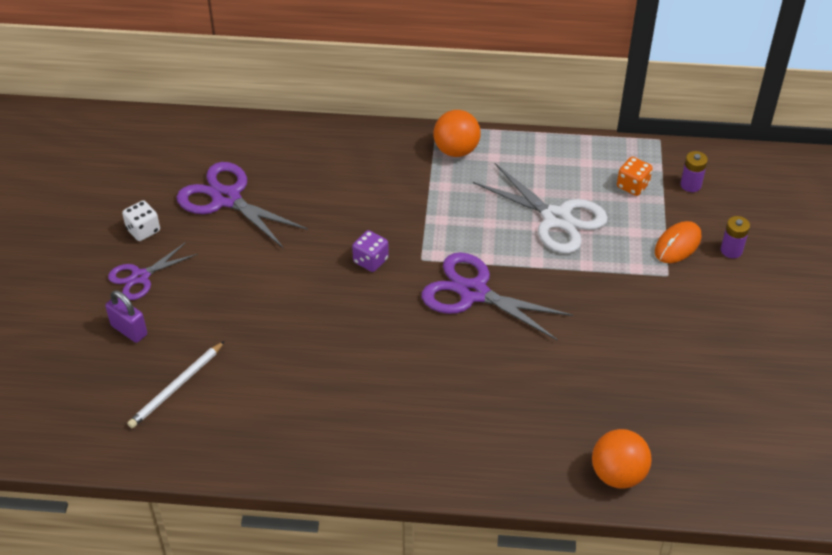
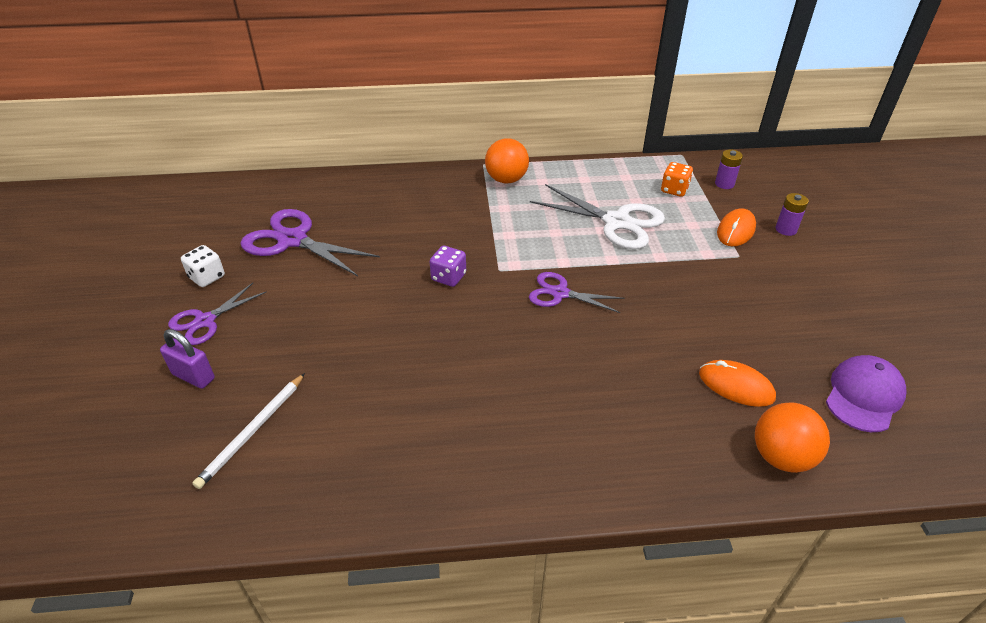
camera: 10 degrees left, 5 degrees down
(473, 292) = (560, 293): purple scissors -> purple scissors, size x0.61
(605, 407) = (736, 386): none -> orange mouse
(719, 433) = (864, 396): none -> purple cap

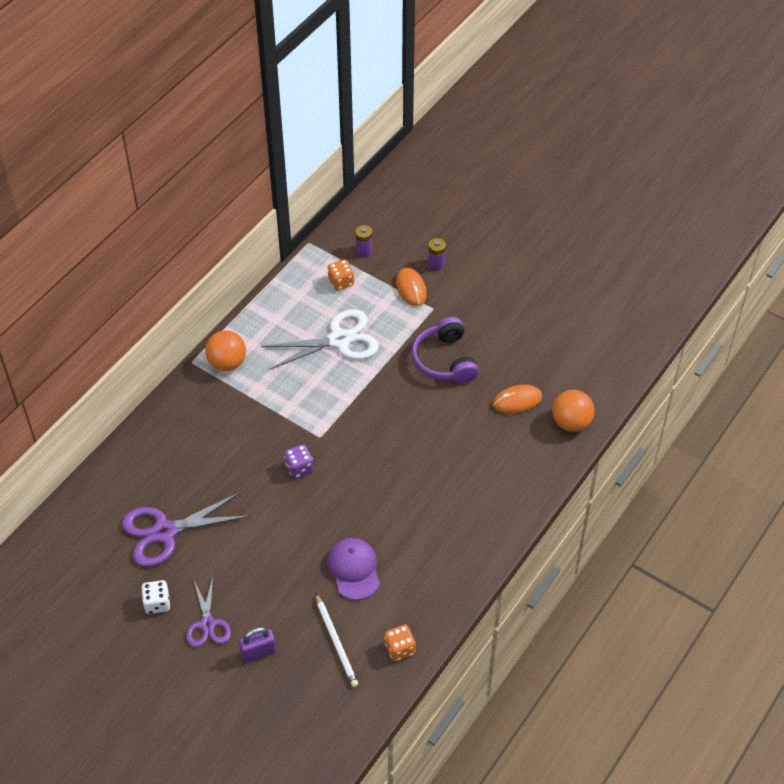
camera: 50 degrees left, 10 degrees up
(285, 498) = (399, 649): none -> orange dice
(560, 293) = (373, 422): purple scissors -> none
(698, 299) = (445, 360): none -> purple headphones
(864, 396) = (573, 355): purple cap -> purple cap (354, 569)

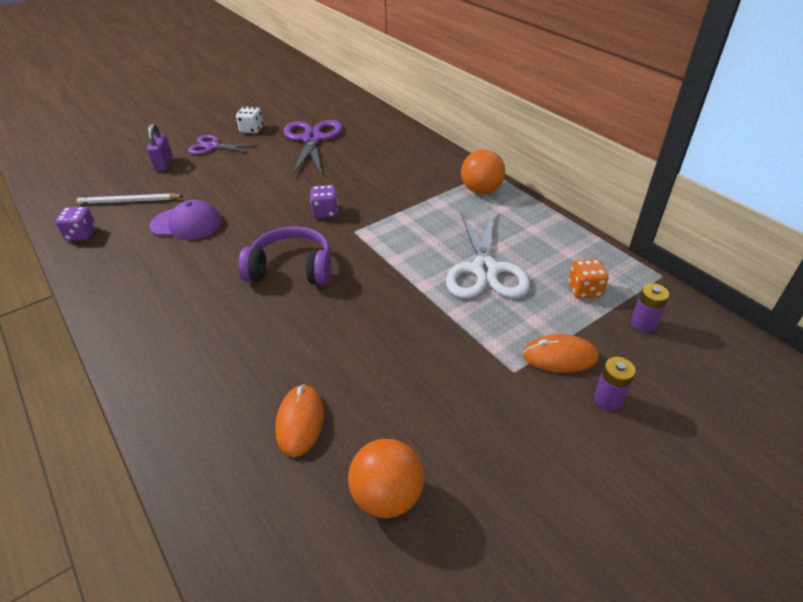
camera: 110 degrees right, 10 degrees down
(399, 649) = (81, 234): orange dice -> purple dice
(445, 360) = (412, 359): purple headphones -> purple headphones (291, 269)
(571, 422) = (218, 481): orange ball -> orange ball (387, 496)

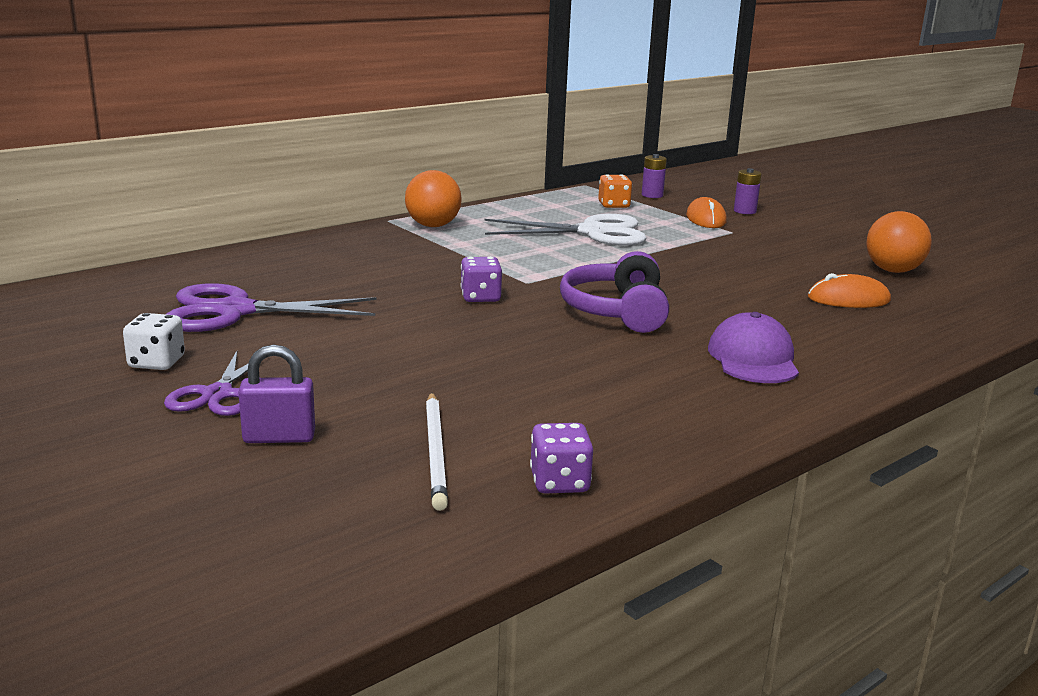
camera: 95 degrees left, 20 degrees down
(186, 224) = (516, 387): purple cap -> purple cap (753, 358)

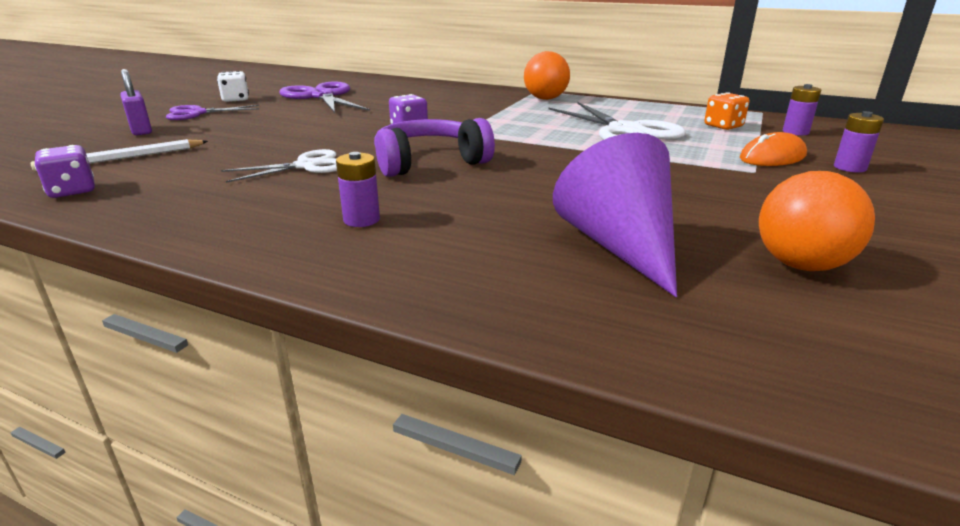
camera: 65 degrees right, 5 degrees up
(577, 359) = (307, 166): none -> white scissors
(753, 358) = (361, 220): purple cap -> purple battery
(848, 299) = (620, 247): orange mouse -> purple cone

